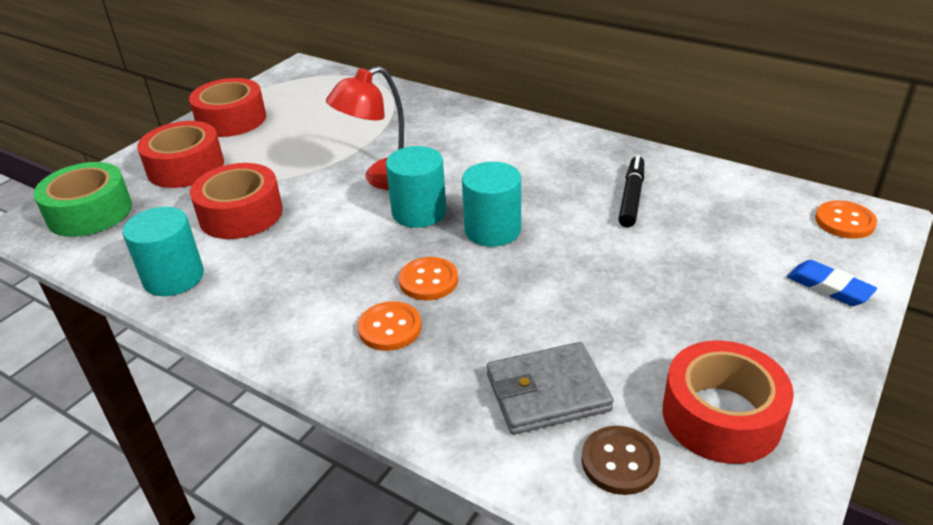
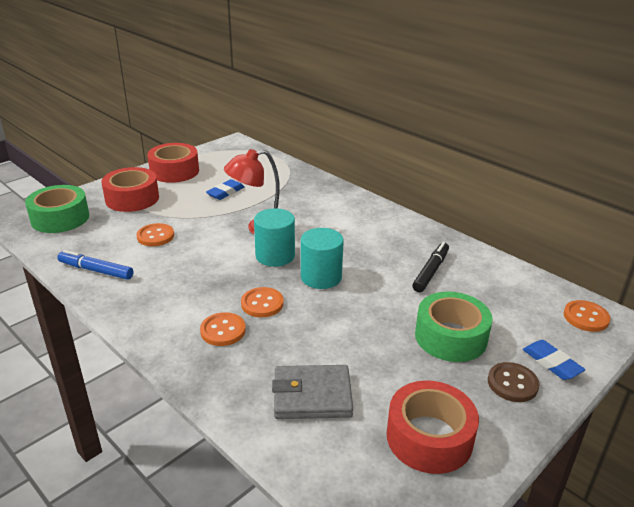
camera: 10 degrees right, 5 degrees down
(173, 277) = (96, 270): turquoise cylinder -> blue marker
(241, 214) = (155, 236): red tape -> orange button
(315, 137) = (225, 192): none -> blue eraser
(620, 462) = (342, 453): brown button -> brown button (512, 383)
(692, 278) = (450, 337): none -> green tape

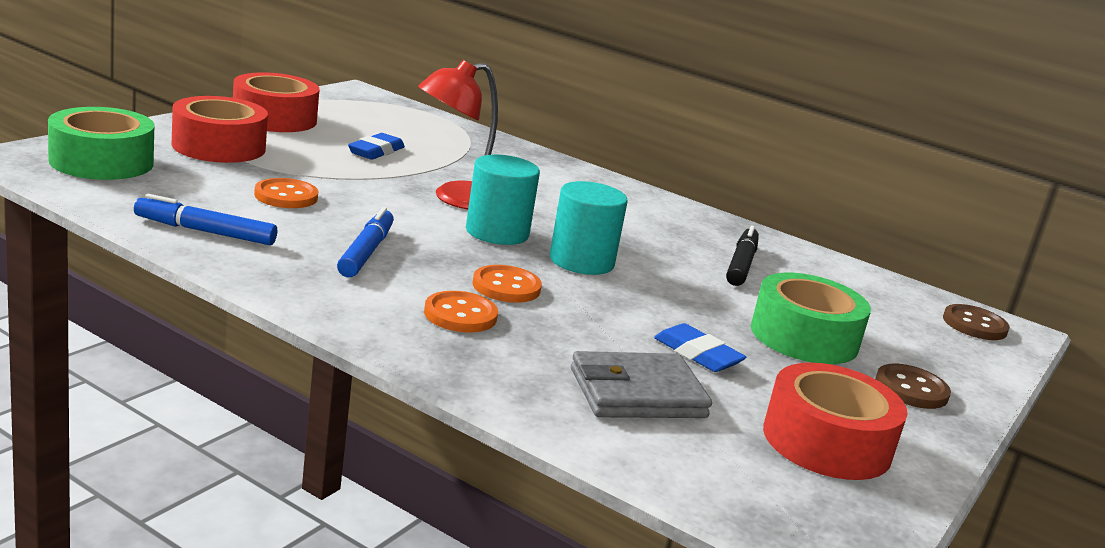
camera: 15 degrees left, 10 degrees down
(185, 280) = (366, 252): none -> blue marker
(551, 363) = (952, 370): blue eraser -> blue eraser (697, 354)
(586, 317) = (974, 325): orange button -> brown button

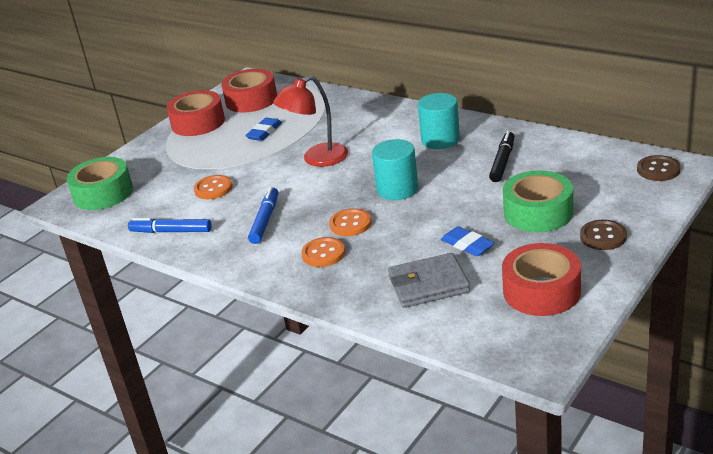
camera: 10 degrees right, 10 degrees up
(218, 146) = (168, 159): red tape -> red tape (251, 100)
(497, 232) = (344, 180): turquoise cylinder -> turquoise cylinder (440, 140)

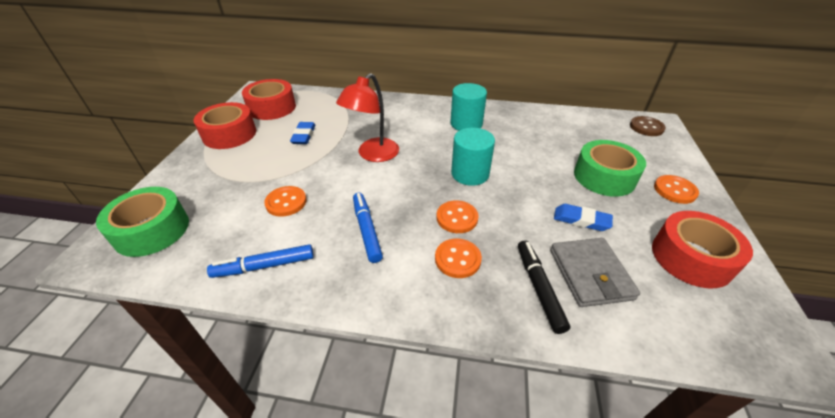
camera: 30 degrees left, 10 degrees up
(428, 284) = (590, 274): grey wallet -> grey wallet turned 60 degrees counterclockwise
(502, 162) = (532, 136): black marker -> black marker (539, 288)
(603, 236) = (674, 190): brown button -> orange button

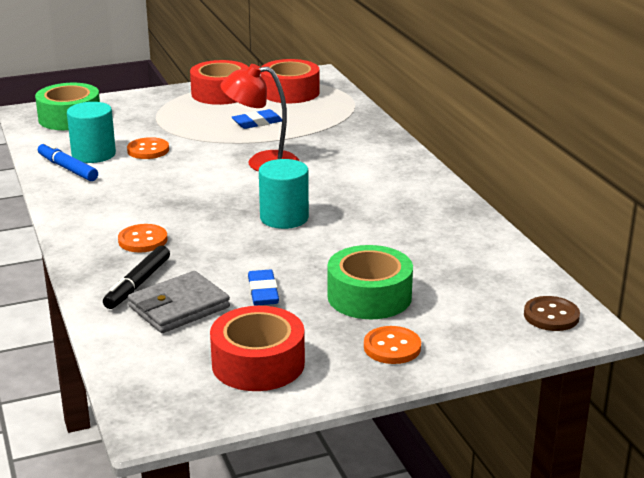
camera: 60 degrees right, 15 degrees down
(367, 230) = (144, 193): blue marker -> none
(457, 218) = (201, 227): orange button -> none
(466, 124) = (390, 193): turquoise cylinder -> turquoise cylinder (93, 154)
(539, 288) = (138, 284): black marker -> black marker turned 150 degrees clockwise

